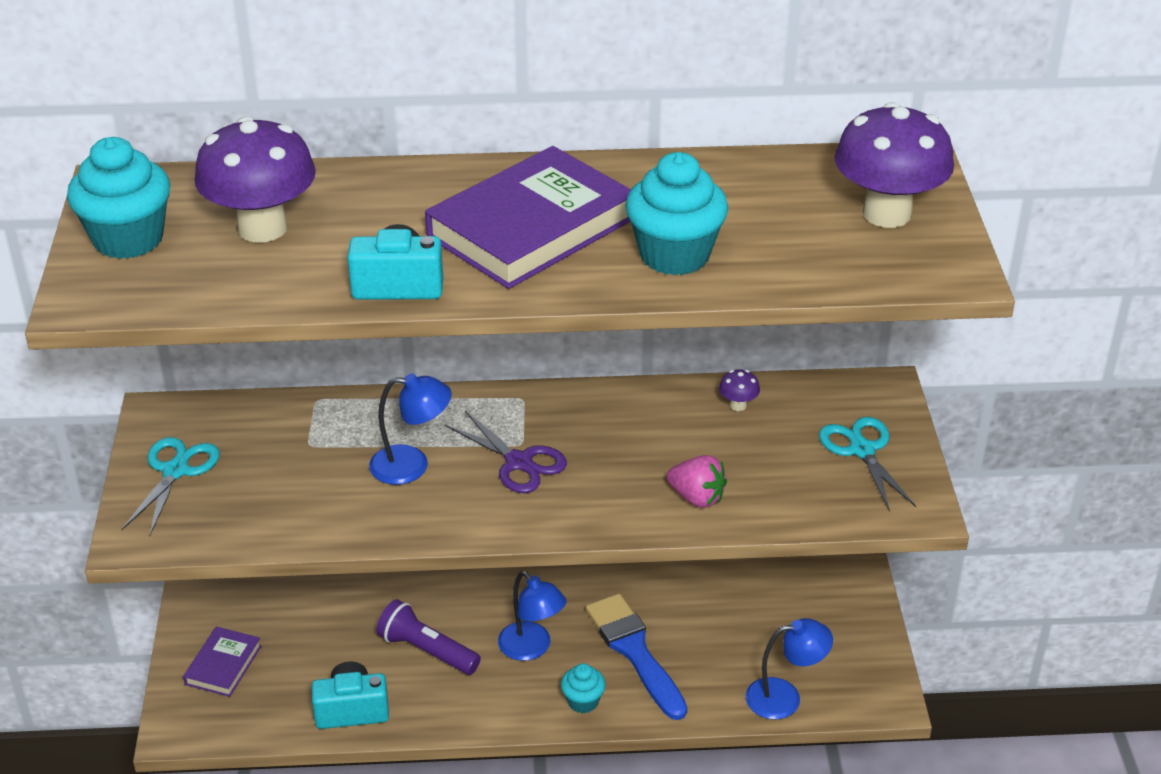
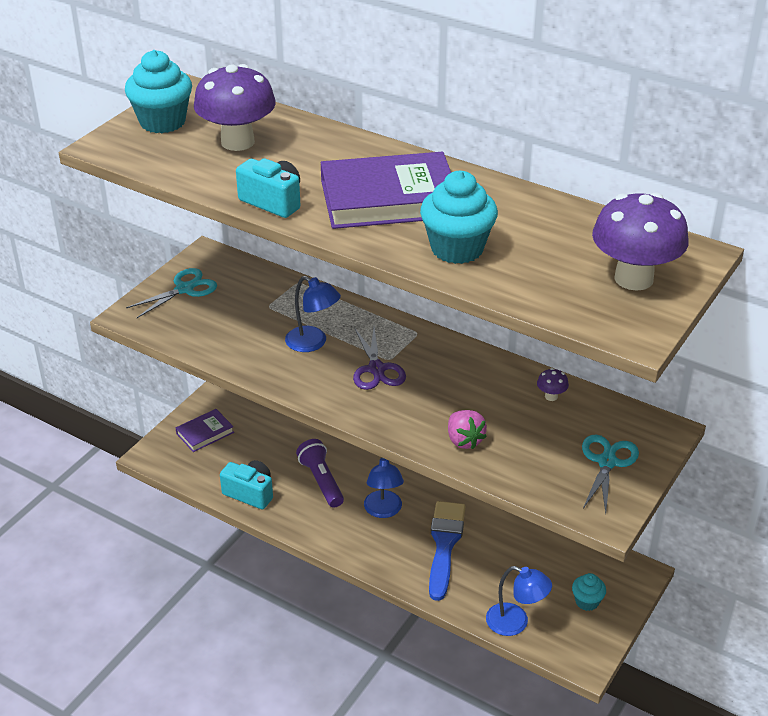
camera: 35 degrees right, 0 degrees up
(583, 701) = (385, 558): turquoise cupcake -> turquoise cupcake (587, 602)

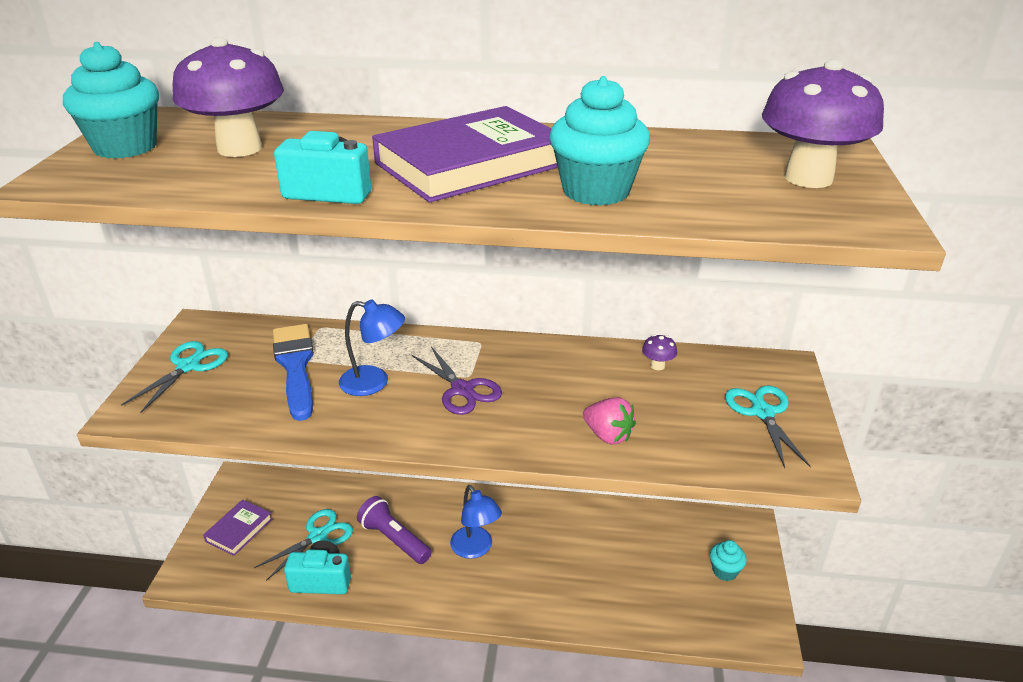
camera: 25 degrees left, 5 degrees down
(263, 458) = (318, 536): none -> turquoise scissors
(444, 545) = (557, 563): blue brush -> blue brush (295, 366)
(515, 623) = (676, 620): blue lamp -> none

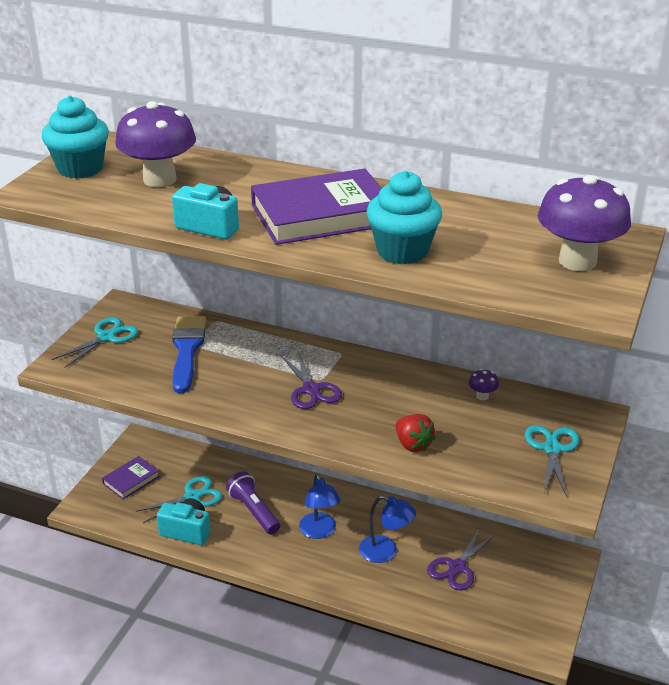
camera: 15 degrees right, 0 degrees up
(374, 382) = (244, 373): blue lamp -> blue lamp (385, 552)
(608, 435) = (413, 445): pink strawberry -> red strawberry
(638, 560) = (457, 567): none -> purple scissors
(724, 571) = (530, 591): turquoise cupcake -> none

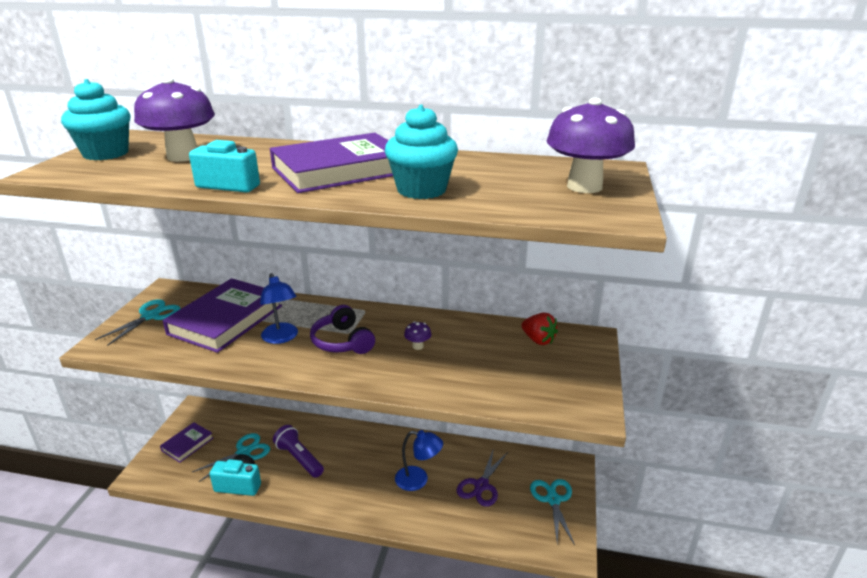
camera: 10 degrees left, 5 degrees down
(187, 350) = (226, 320): blue brush -> purple book
(311, 390) = (342, 342): purple scissors -> purple headphones
(319, 531) = (358, 469): blue lamp -> blue lamp (281, 338)
(413, 445) = (441, 379): red strawberry -> red strawberry (538, 340)
(482, 396) = (493, 332): purple mushroom -> purple mushroom (418, 346)
(552, 449) = (564, 369): turquoise scissors -> turquoise scissors (553, 500)

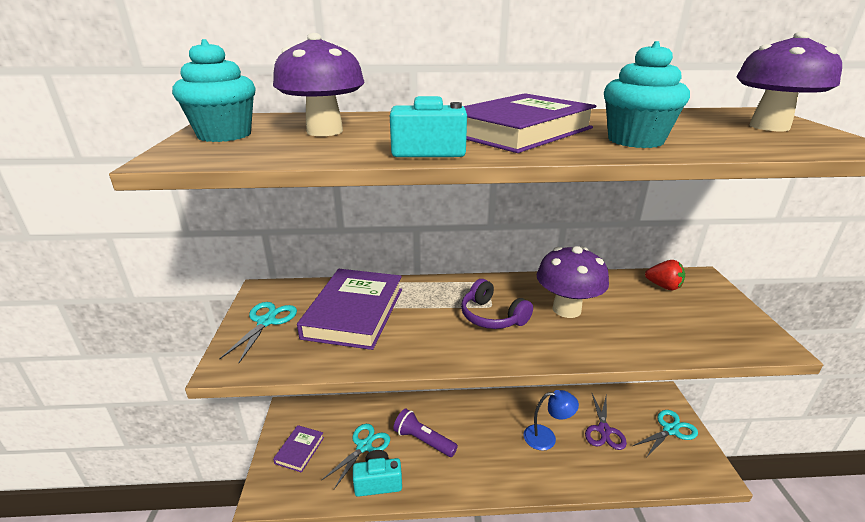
camera: 15 degrees left, 0 degrees up
(281, 338) = (428, 322): blue lamp -> none
(418, 346) = (566, 309): purple mushroom -> purple mushroom, size x2.50
(553, 500) = (670, 430): turquoise scissors -> turquoise scissors turned 75 degrees clockwise

